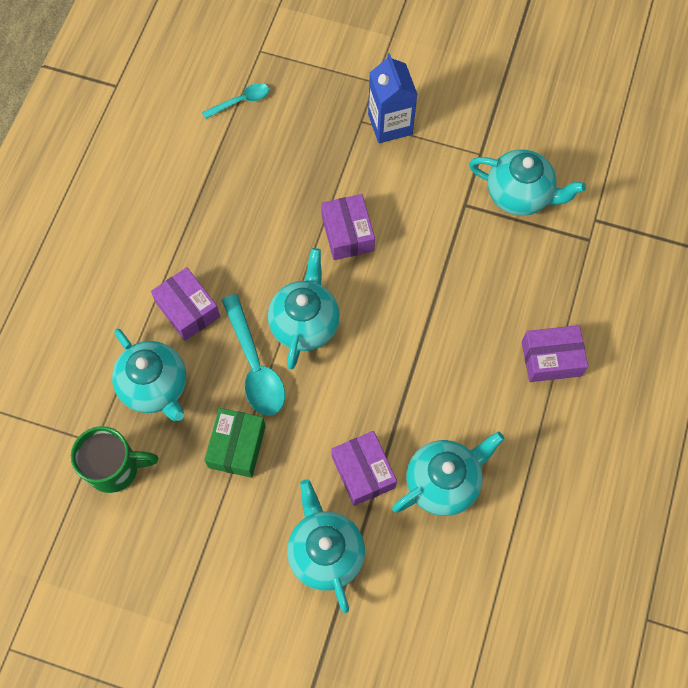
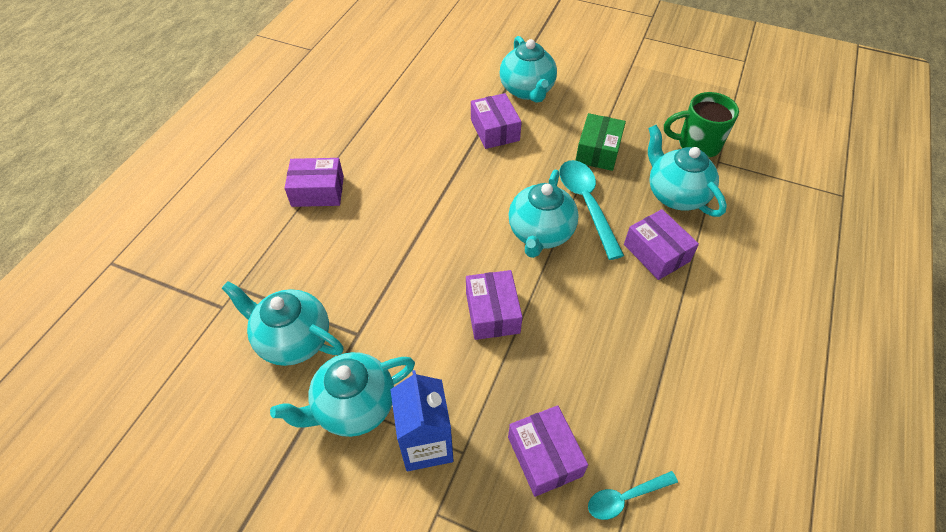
camera: 175 degrees left, 15 degrees down
(299, 123) = (544, 456): none -> purple box
(443, 482) = (432, 121): turquoise teapot -> turquoise teapot (354, 407)

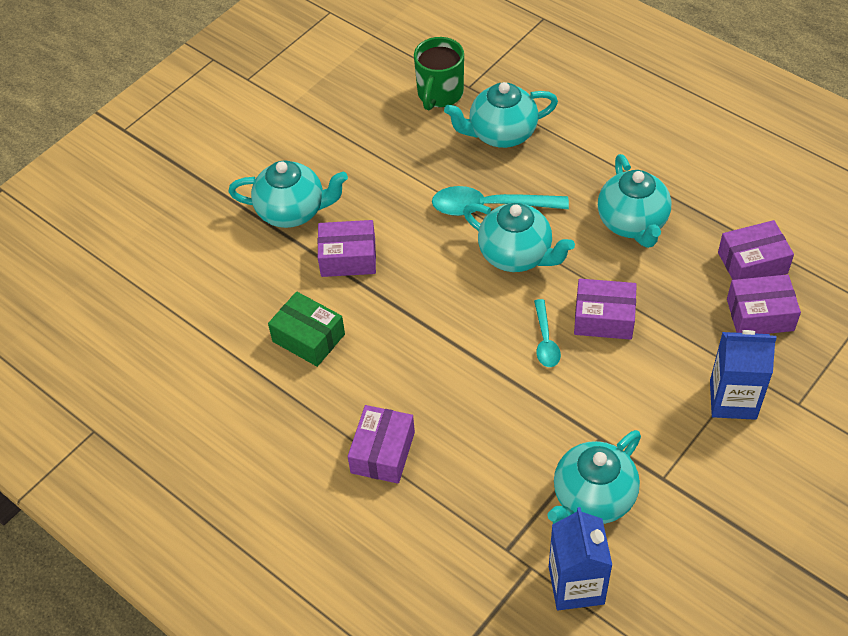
camera: 70 degrees left, 0 degrees up
(206, 343) = (576, 585): none -> blue carton
(354, 407) = (683, 452): turquoise teapot -> turquoise teapot (632, 223)
(598, 151) = (418, 176): green box -> green box (308, 338)
(625, 497) = (804, 270): turquoise spoon -> turquoise spoon (545, 340)
(656, 253) = (569, 172): purple box -> purple box (752, 263)

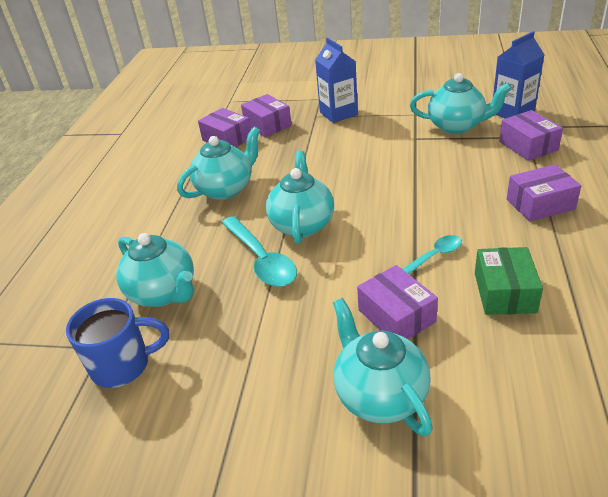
camera: 120 degrees left, 15 degrees down
(439, 94) = (123, 365): green mug -> blue mug
(545, 340) = (367, 182): turquoise spoon -> turquoise spoon (434, 256)
(604, 318) = (324, 169): purple box -> purple box (528, 146)

